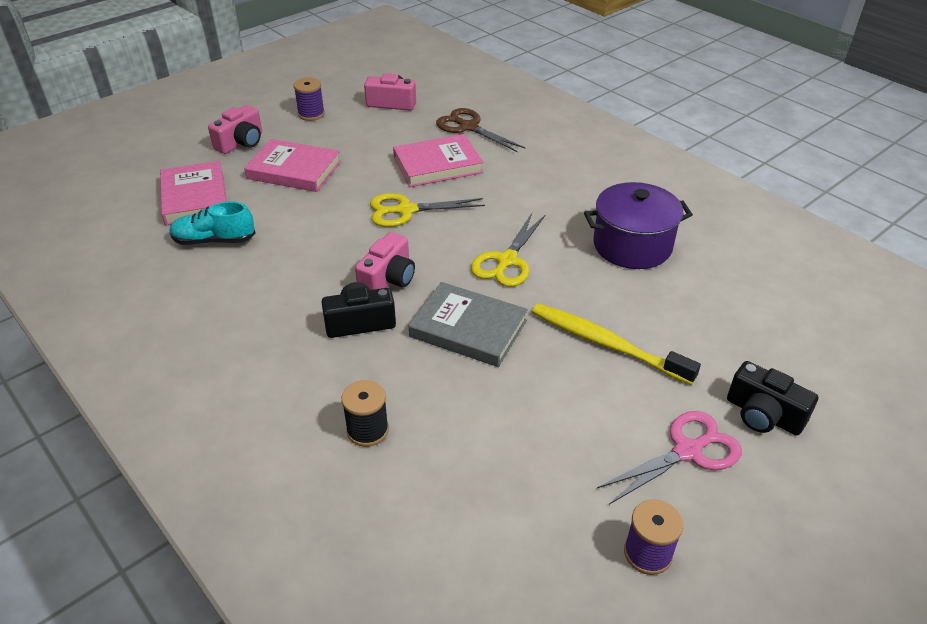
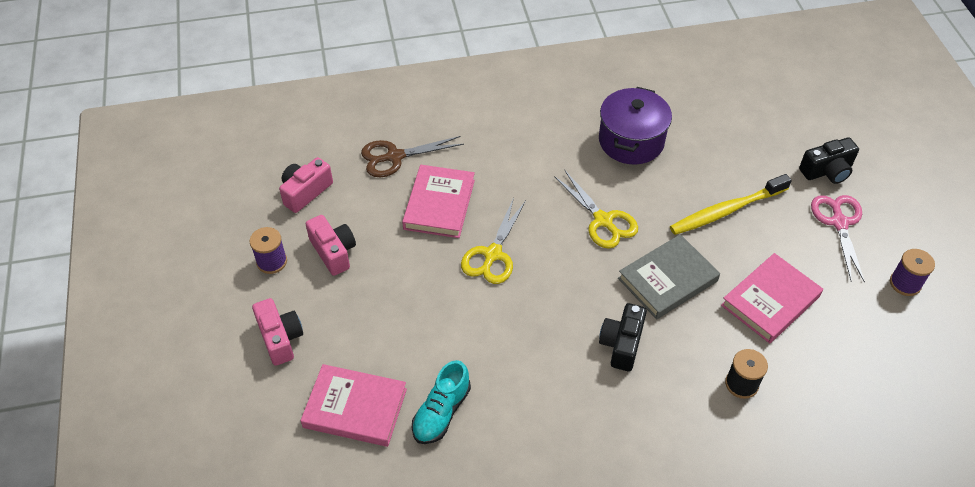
camera: 60 degrees left, 10 degrees up
(294, 170) = (367, 312): pink book -> pink book (770, 301)
(388, 279) = (579, 304): pink camera -> pink camera (333, 252)

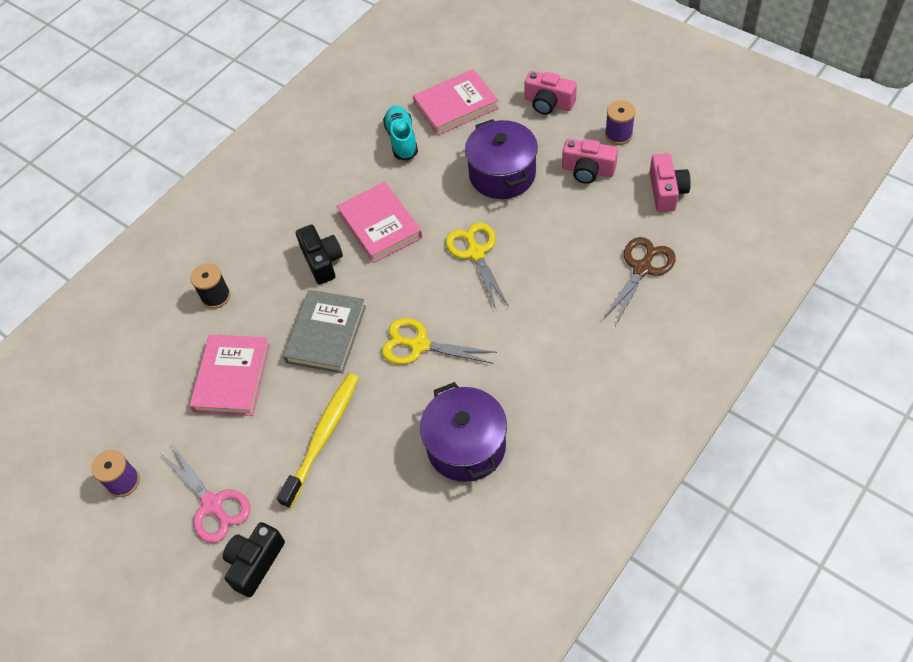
camera: 145 degrees right, 5 degrees up
(399, 303) = (502, 174): none -> purple pot
(439, 204) = (559, 259): pink book -> pink book (380, 225)

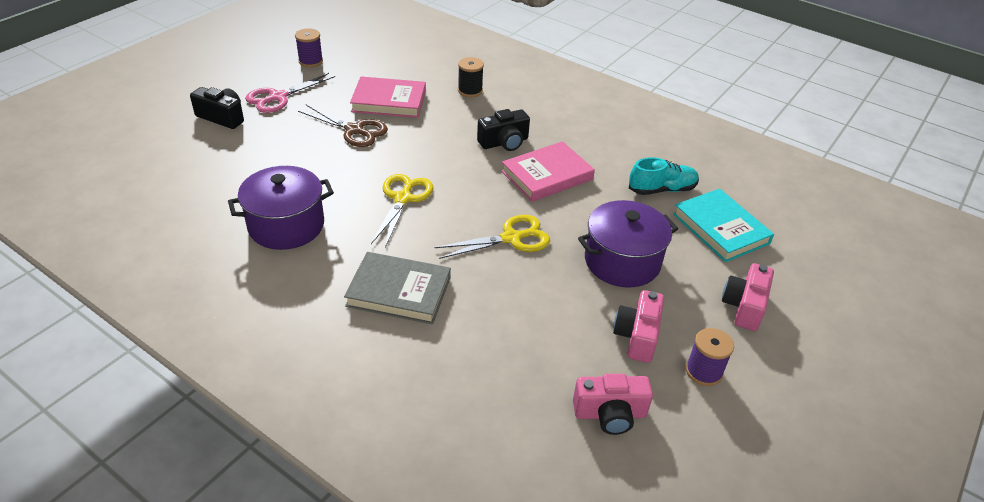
camera: 80 degrees right, 15 degrees down
(323, 437) = (321, 146): yellow toothbrush -> none
(326, 334) = (424, 146): grey book -> grey book (399, 292)
(456, 105) = (720, 228): pink book -> turquoise book
(642, 269) = (484, 376): brown scissors -> brown scissors (354, 130)

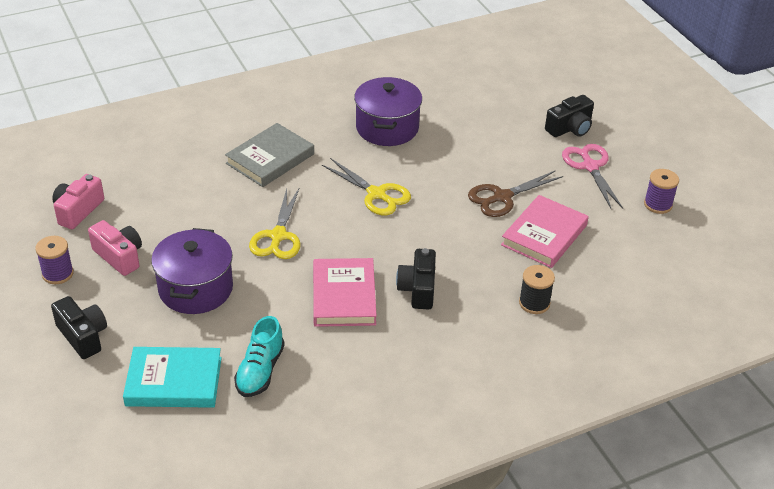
camera: 120 degrees right, 0 degrees up
(744, 306) = (83, 336): pink camera -> black camera

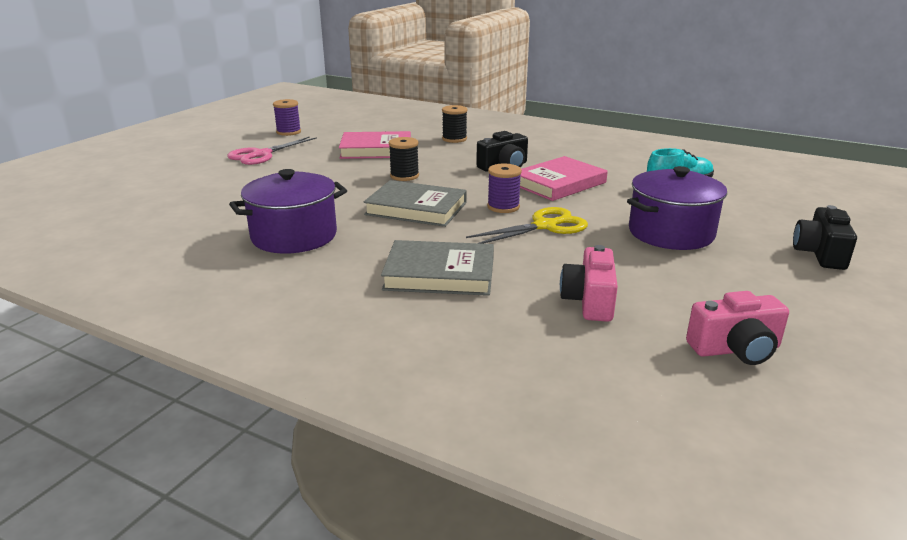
camera: 125 degrees left, 15 degrees down
(58, 274) = (815, 305): purple spool -> purple spool (503, 207)
(119, 256) = (724, 284): pink camera -> pink camera (589, 301)
(174, 381) = (754, 204): turquoise book -> none
(376, 194) = (416, 208): yellow scissors -> grey book
(453, 220) = (404, 176): none -> black spool
(502, 197) = (347, 169): brown scissors -> none
(570, 128) = (205, 170): black camera -> none

